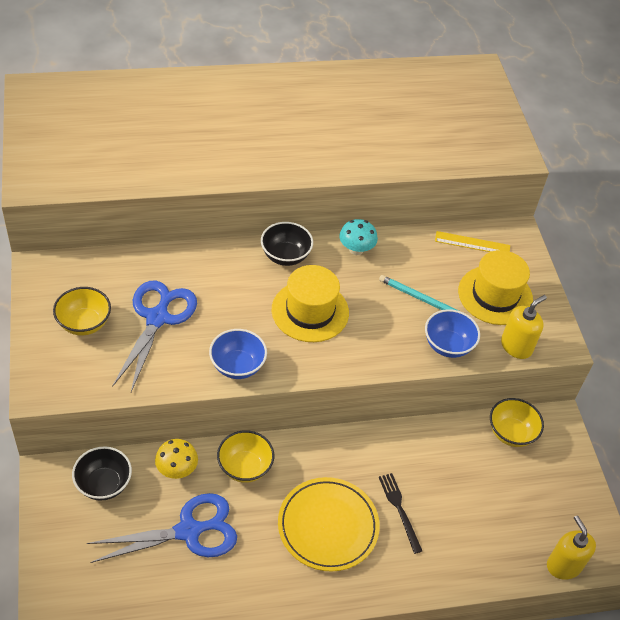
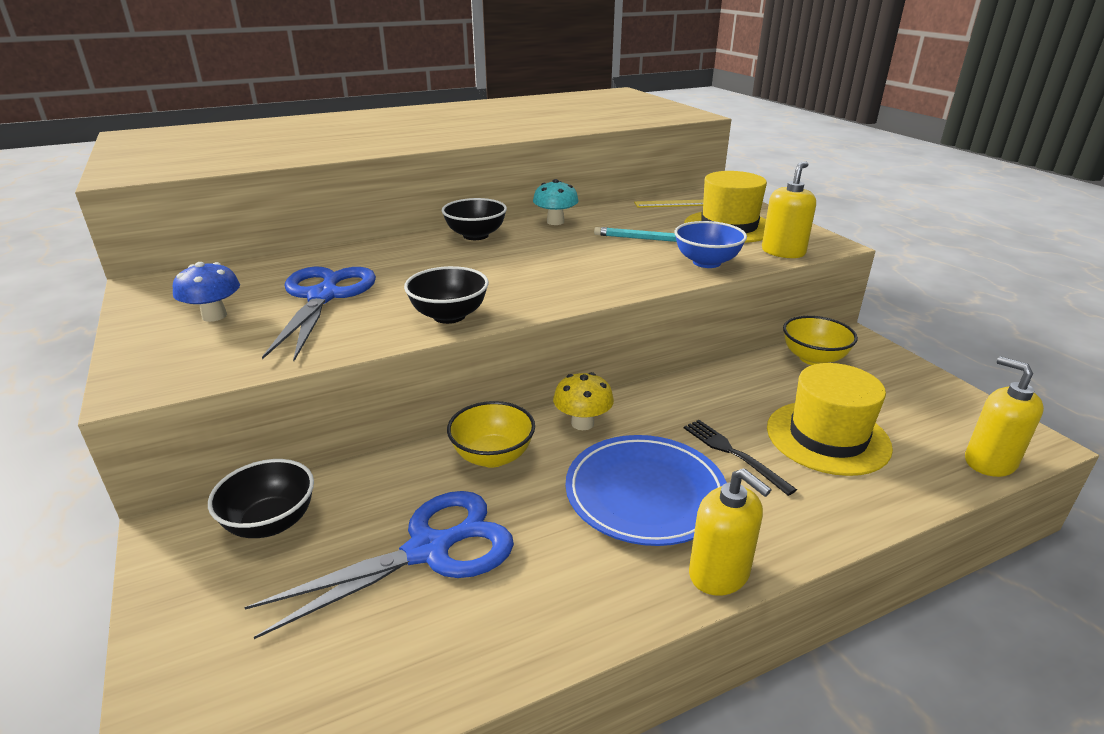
camera: 10 degrees left, 20 degrees down
(84, 323) = (214, 316): yellow bowl -> blue mushroom
(177, 470) = (389, 480): yellow mushroom -> yellow mushroom (582, 423)
(237, 366) = (449, 316): blue bowl -> black bowl
(310, 311) = (525, 264): yellow hat -> yellow hat (827, 437)
(328, 526) = (645, 494): yellow plate -> blue plate
(344, 595) = (719, 574): none -> yellow soap dispenser

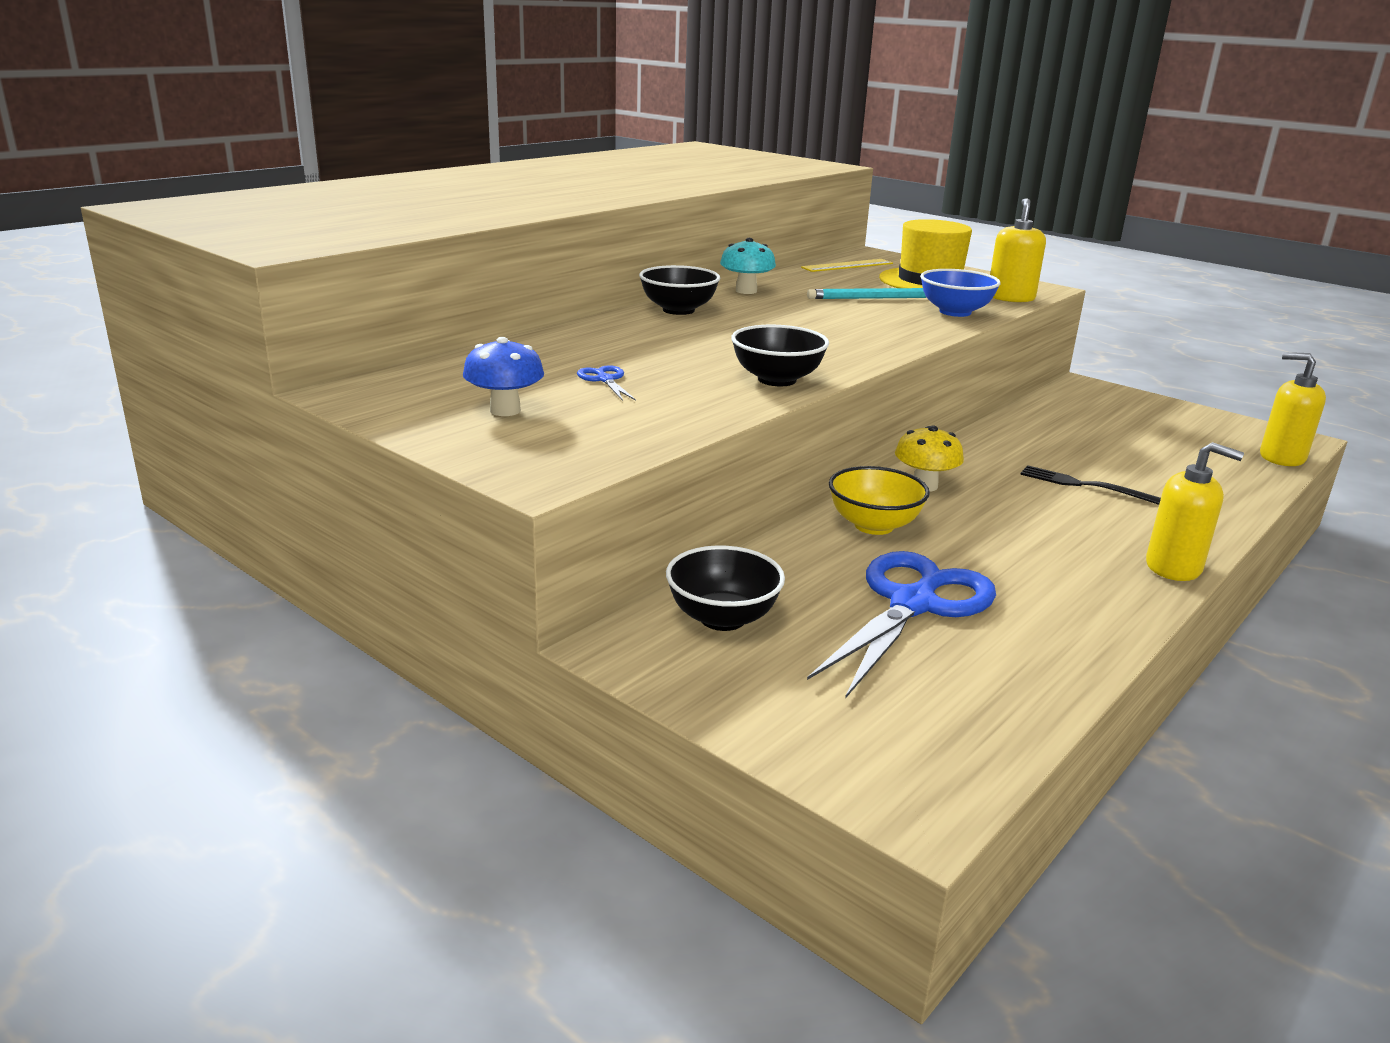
camera: 25 degrees left, 5 degrees down
(323, 297) = (605, 380): blue scissors -> blue scissors, size x0.41
(645, 494) = (1049, 527): blue plate -> none
(813, 358) = (1067, 405): yellow bowl -> none
(827, 437) = (1146, 461): yellow hat -> none

